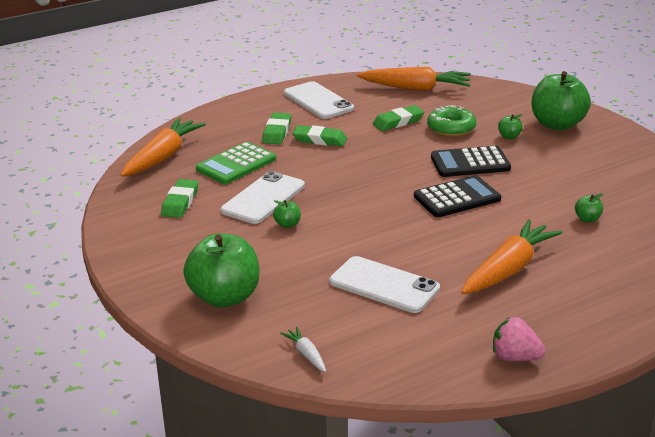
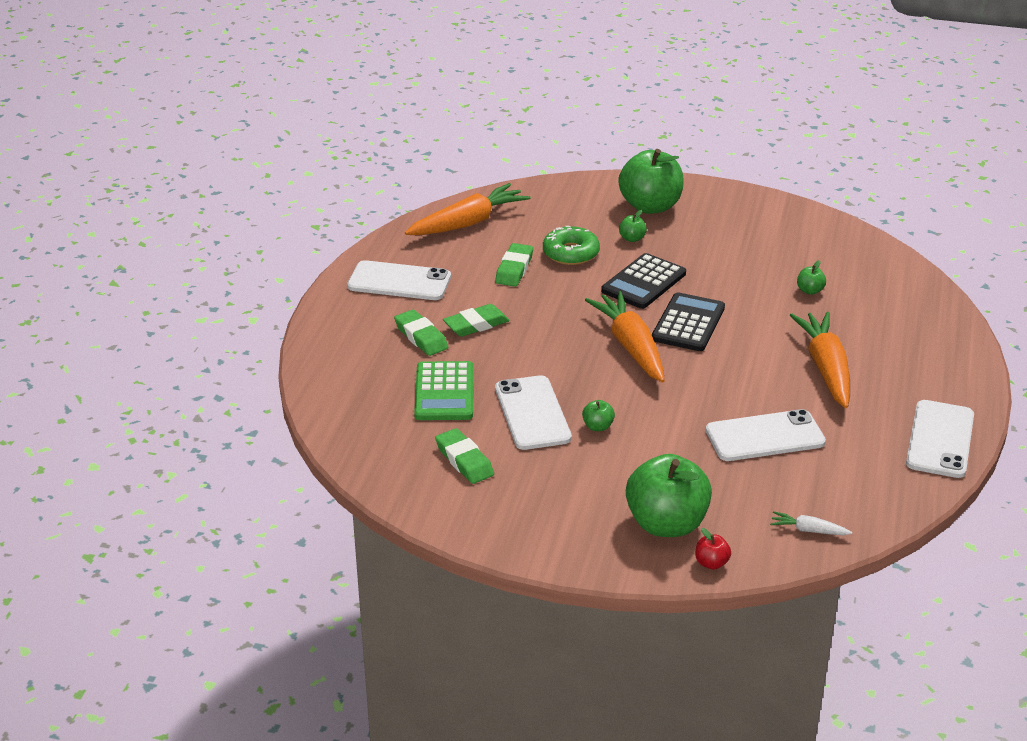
camera: 45 degrees left, 5 degrees up
(163, 157) = (356, 423): orange carrot -> orange carrot (631, 346)
(208, 334) = (711, 563): none -> red apple
(515, 357) = (940, 439): pink strawberry -> white phone

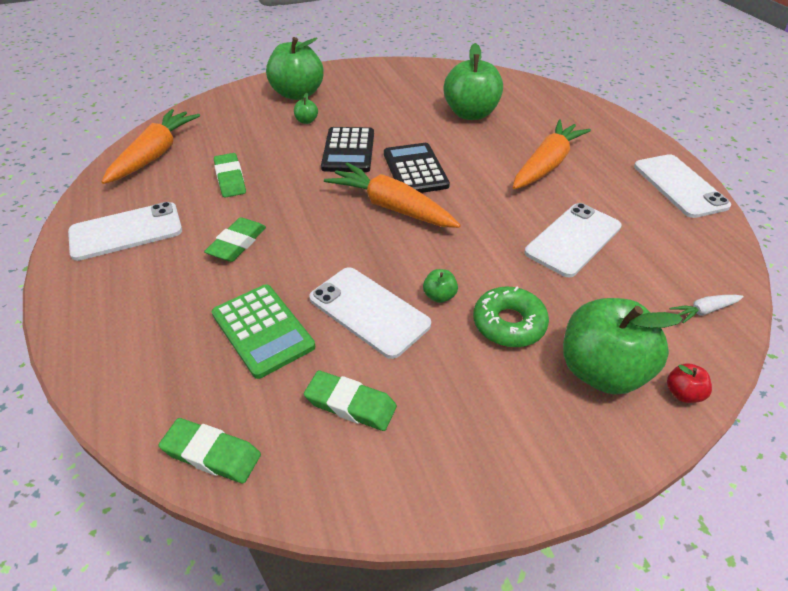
camera: 35 degrees left, 10 degrees up
(421, 337) = (191, 279): green eraser -> green eraser (212, 454)
(571, 253) = (268, 148): green donut -> green donut (509, 324)
(810, 291) = (470, 114): green apple -> green apple, size x2.44
(826, 368) = (546, 165): orange carrot -> orange carrot turned 75 degrees clockwise

